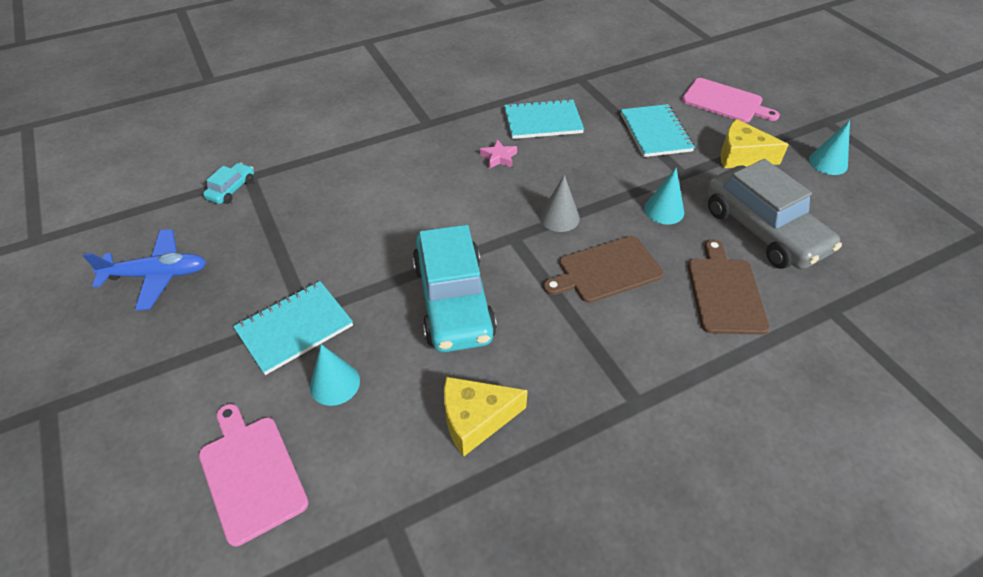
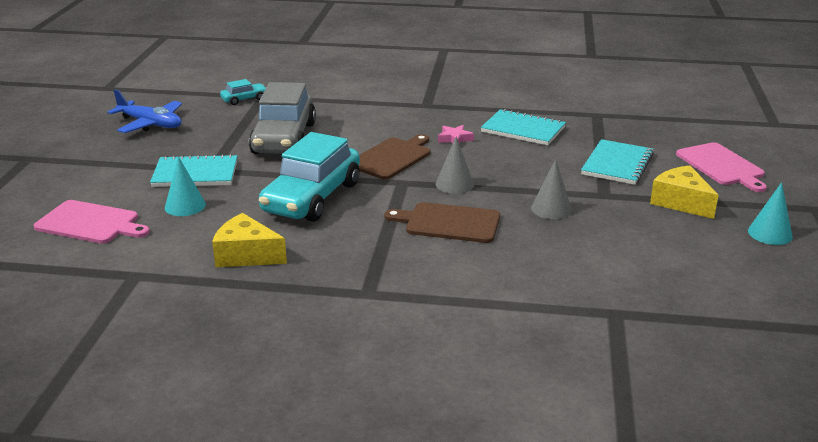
camera: 35 degrees right, 20 degrees down
(251, 473) = (90, 223): pink cutting board -> pink cutting board turned 105 degrees clockwise
(664, 210) = (551, 209): turquoise cone -> grey cone
(725, 292) = (531, 269): brown cutting board -> brown cutting board (392, 157)
(762, 230) = (626, 249): grey car -> grey car (284, 139)

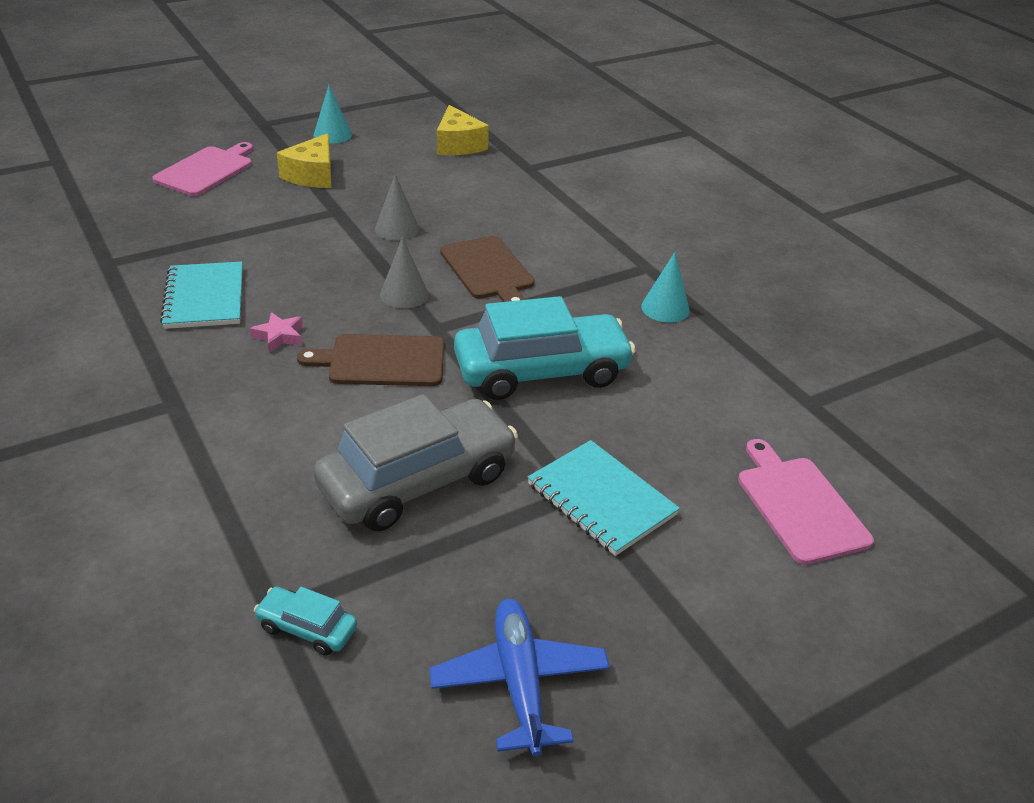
camera: 130 degrees left, 10 degrees up
(185, 206) = (673, 455): turquoise cone -> turquoise cone (665, 308)
(246, 255) = (689, 355): yellow cheese -> yellow cheese (458, 145)
(617, 164) = (255, 219): turquoise notebook -> none

